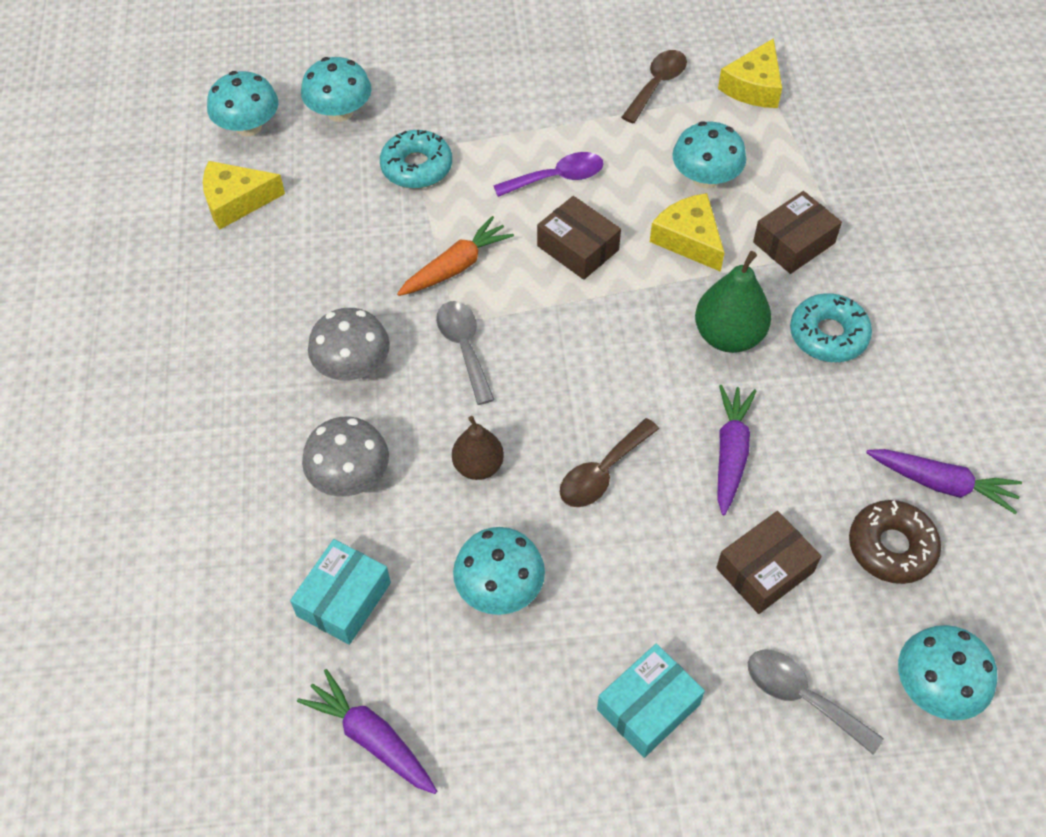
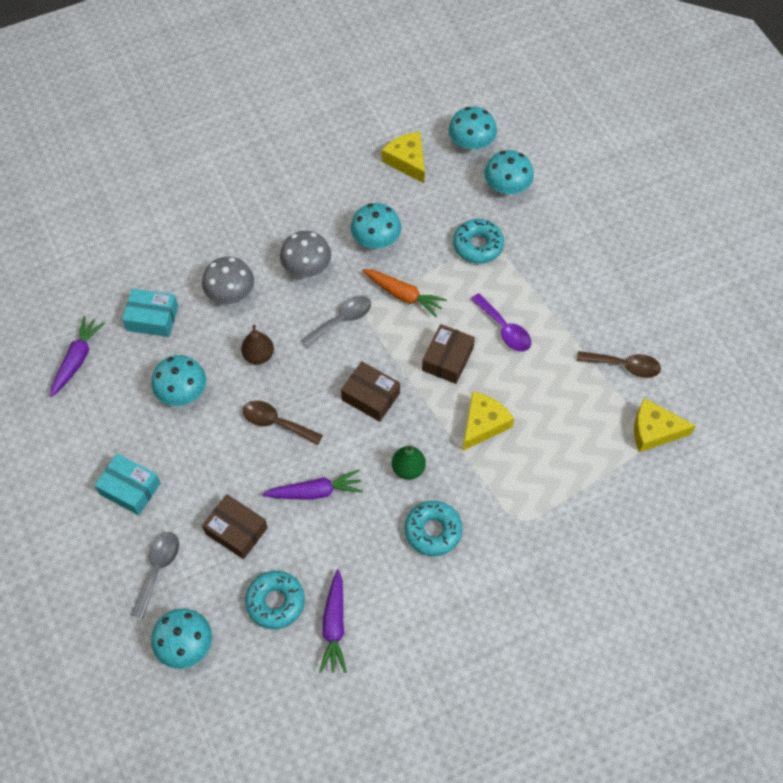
camera: 70 degrees right, 5 degrees up
(705, 178) = (545, 420): turquoise mushroom -> turquoise mushroom (376, 239)
(728, 336) = (408, 469): green pear -> green pear, size x0.66
(794, 243) = (508, 492): brown box -> brown box (370, 396)
(891, 547) = (275, 602): brown donut -> turquoise donut

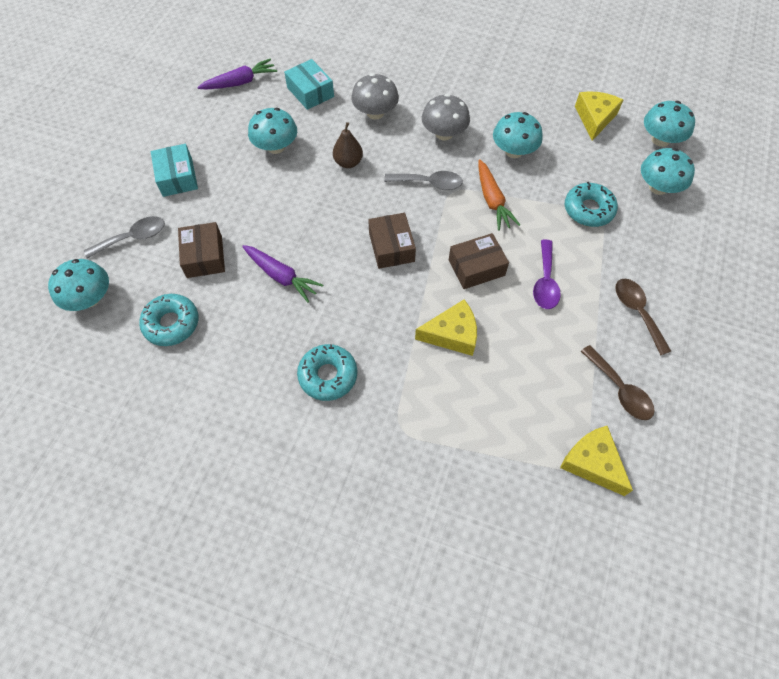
camera: 45 degrees right, 0 degrees up
(276, 423) = (309, 212): brown spoon -> brown spoon (637, 312)
(334, 626) = (187, 376): purple carrot -> none
(408, 469) = (361, 317): green pear -> none

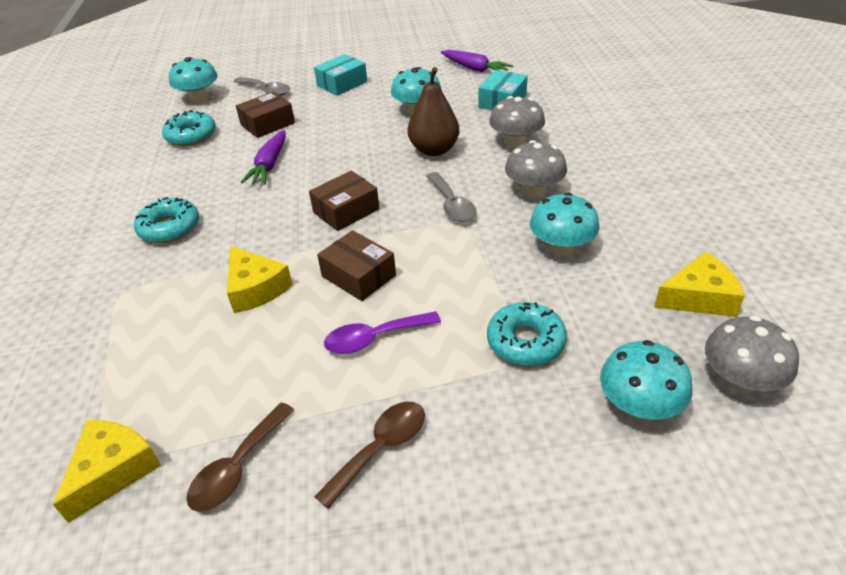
camera: 65 degrees right, 20 degrees down
(348, 162) = (434, 150): brown pear -> brown pear, size x1.53
(492, 200) = (467, 255): orange carrot -> none
(660, 140) = (740, 379): turquoise mushroom -> grey mushroom

